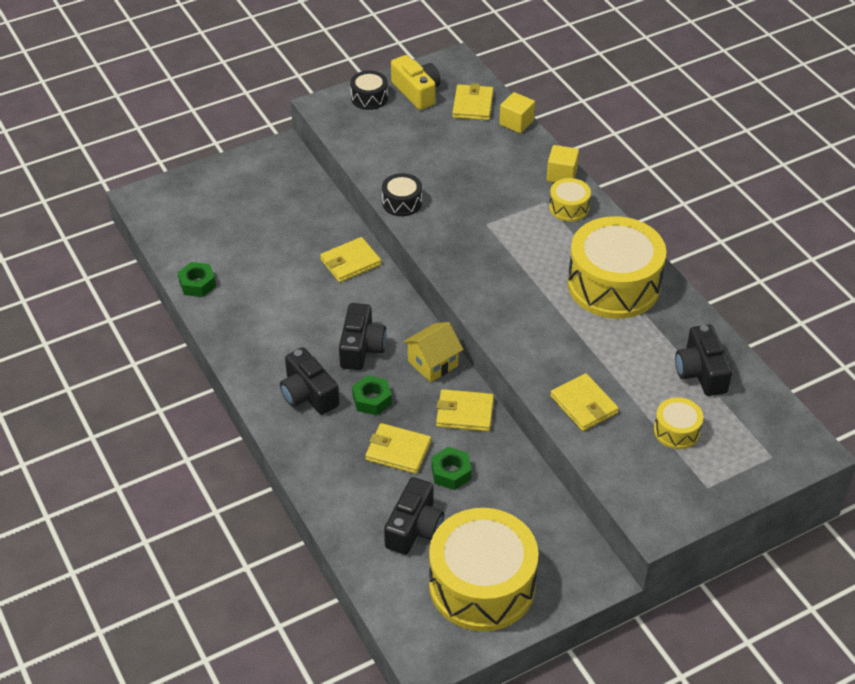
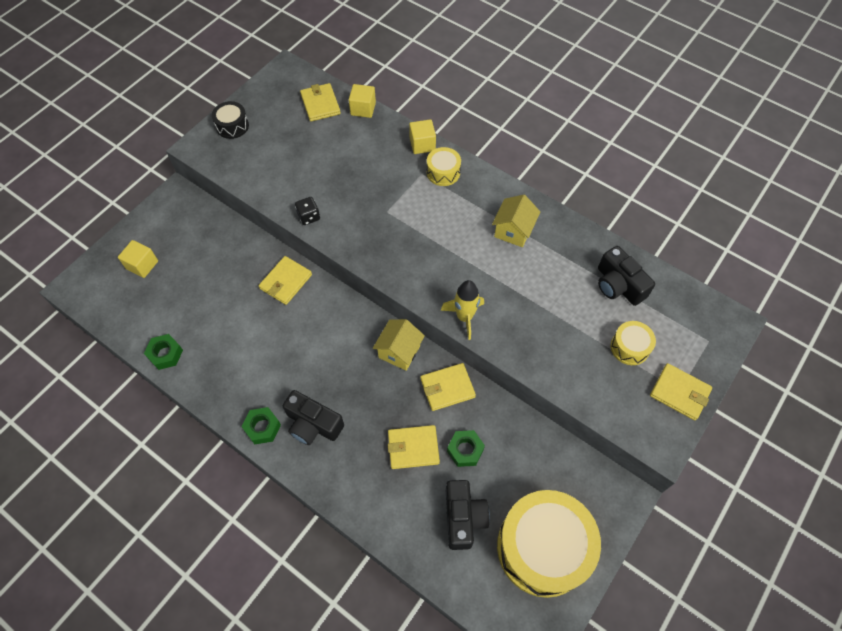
camera: 25 degrees left, 15 degrees up
(215, 200) = (142, 265): none -> yellow cube
(361, 348) = (335, 360): black camera -> none
(372, 400) = (368, 407): green nut -> green nut (262, 427)
(402, 202) = (309, 216): black drum -> black dice
(417, 92) = (269, 107): yellow camera -> none
(512, 343) = (464, 317): none -> yellow rocket
(584, 404) = (549, 353): yellow wallet -> yellow wallet (679, 393)
(613, 285) = (513, 231): yellow drum -> yellow house

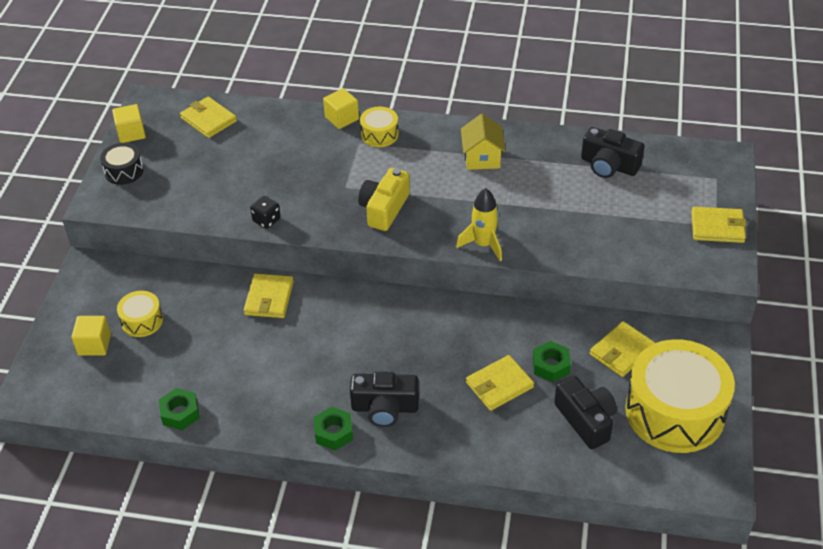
camera: 25 degrees left, 15 degrees down
(363, 109) = (258, 108): yellow cube -> yellow cube (131, 133)
(399, 351) = (430, 311): yellow house -> none
(405, 246) = (384, 209): none -> yellow camera
(447, 388) = (499, 322): yellow wallet -> yellow wallet (622, 351)
(630, 347) = (651, 210): yellow drum -> yellow drum (142, 321)

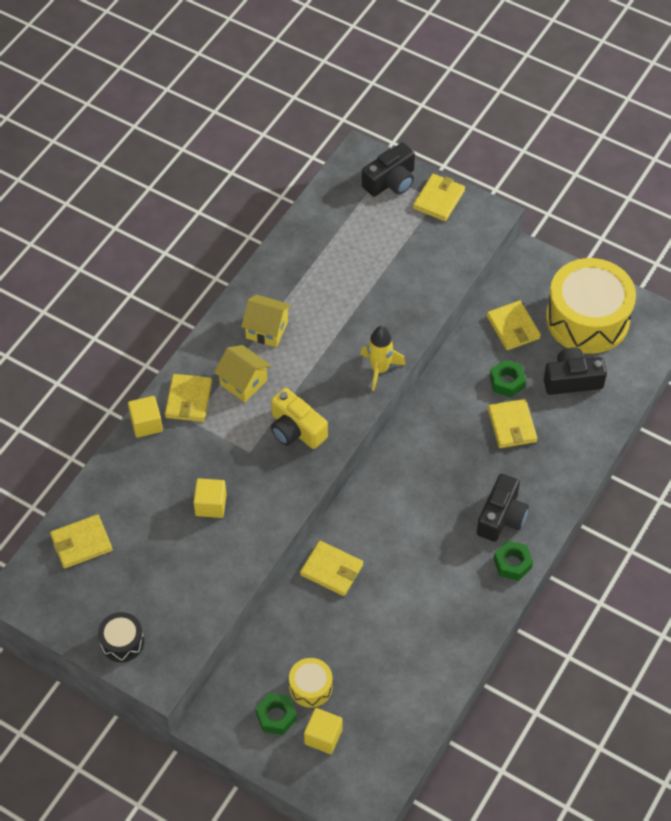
camera: 70 degrees left, 10 degrees up
(131, 133) = (63, 622): yellow cube -> yellow cube (210, 505)
(180, 413) = (441, 680): green nut -> green nut (276, 716)
(266, 220) = (263, 531): black dice -> none
(379, 134) = (188, 400): yellow drum -> yellow wallet
(416, 161) = (243, 382): none -> yellow house
(609, 165) = (327, 240): black camera -> black camera (390, 181)

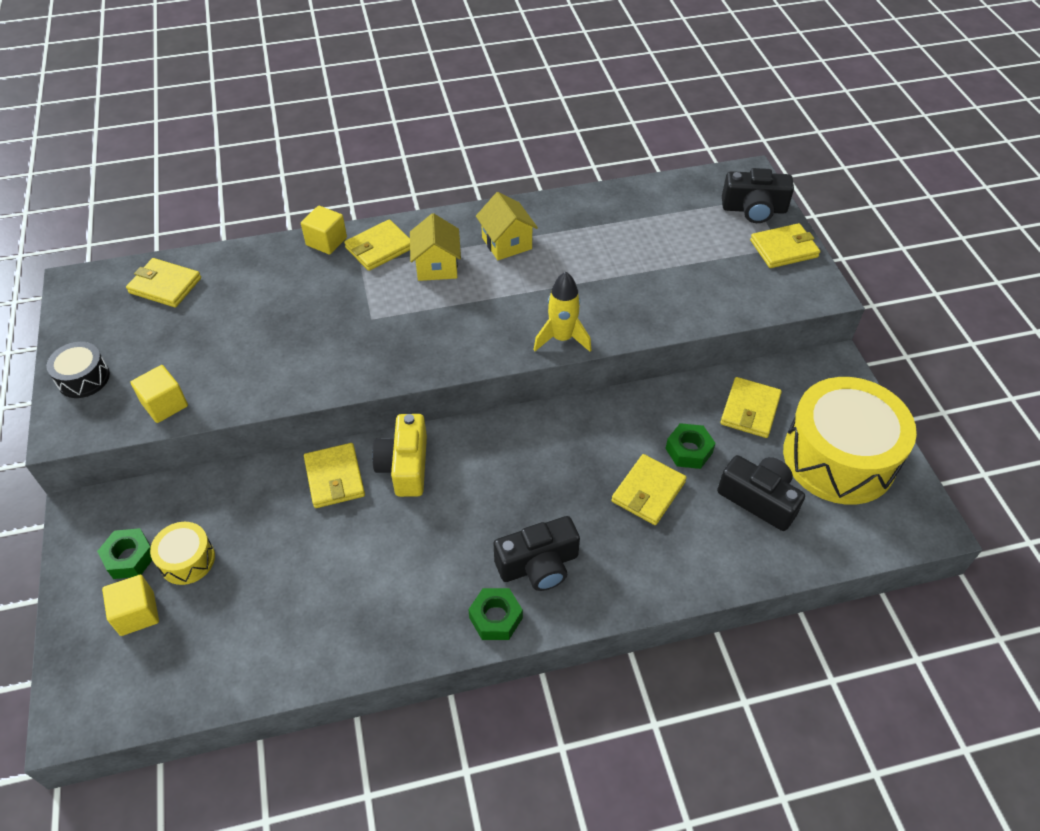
camera: 45 degrees right, 5 degrees down
(210, 505) = (288, 333): yellow cube -> yellow cube (165, 405)
(296, 429) = (430, 331): yellow camera -> yellow camera (405, 466)

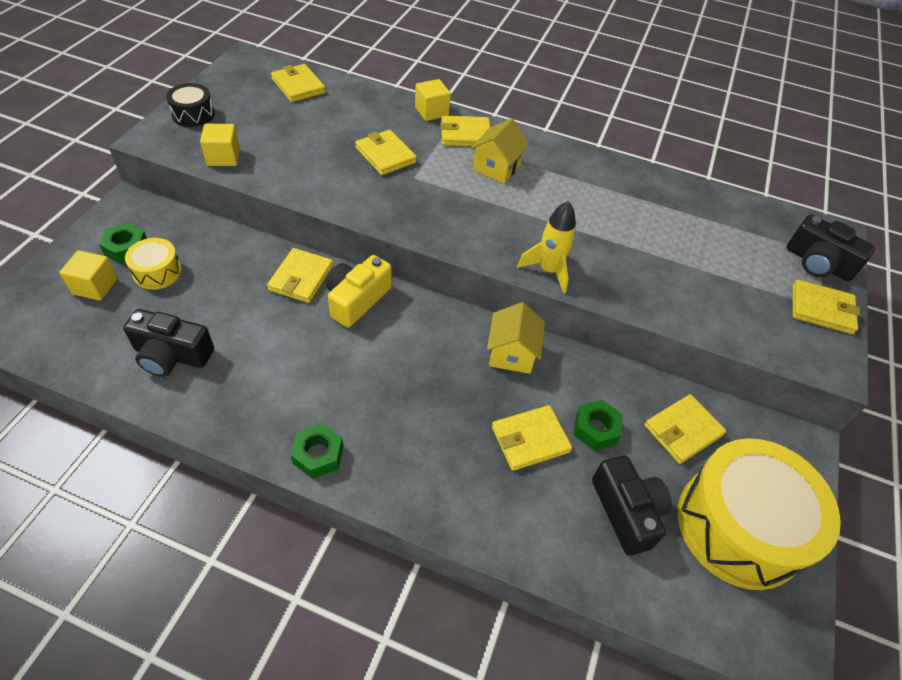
camera: 30 degrees right, 0 degrees up
(324, 311) = (385, 155): none -> yellow wallet
(506, 243) = (567, 179): yellow house -> yellow house (511, 353)
(538, 565) = (388, 437): black camera -> black camera (172, 355)

